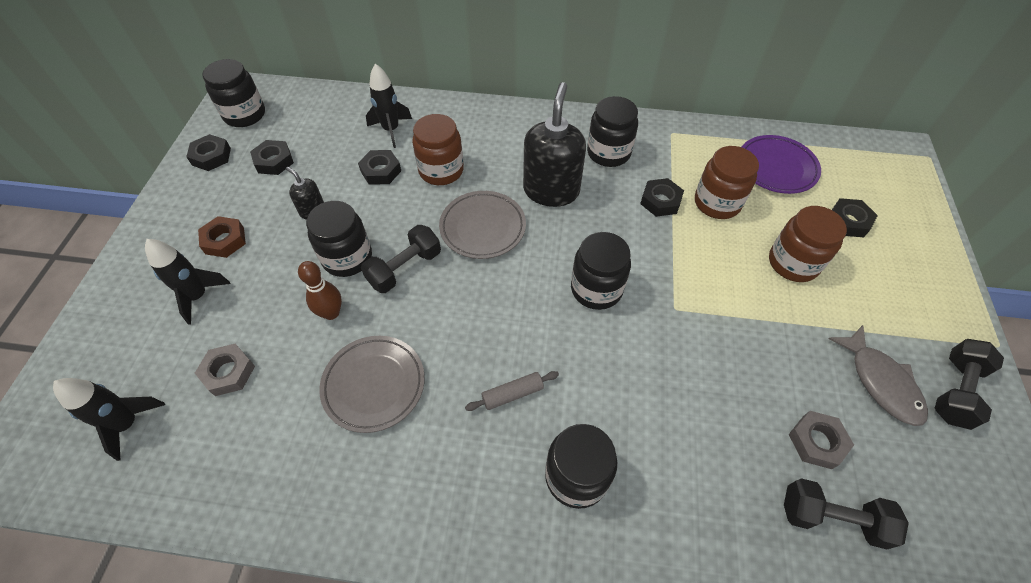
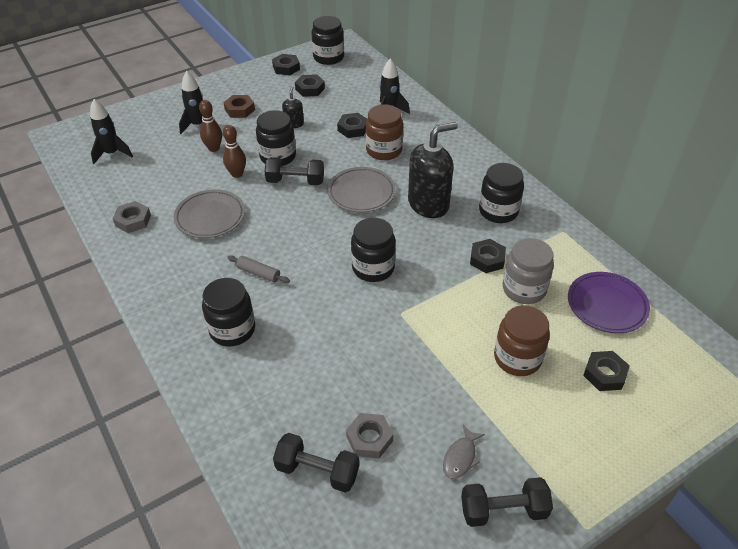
camera: 50 degrees right, 10 degrees down
(228, 372) = (167, 164): grey nut -> grey nut (133, 220)
(260, 307) = (214, 148): none -> brown bowling pin
(717, 203) = (524, 289): brown jar -> grey jar
(832, 518) = (317, 471): black dumbbell -> black dumbbell turned 45 degrees counterclockwise
(881, 382) = (460, 457): grey fish -> grey fish, size x0.62

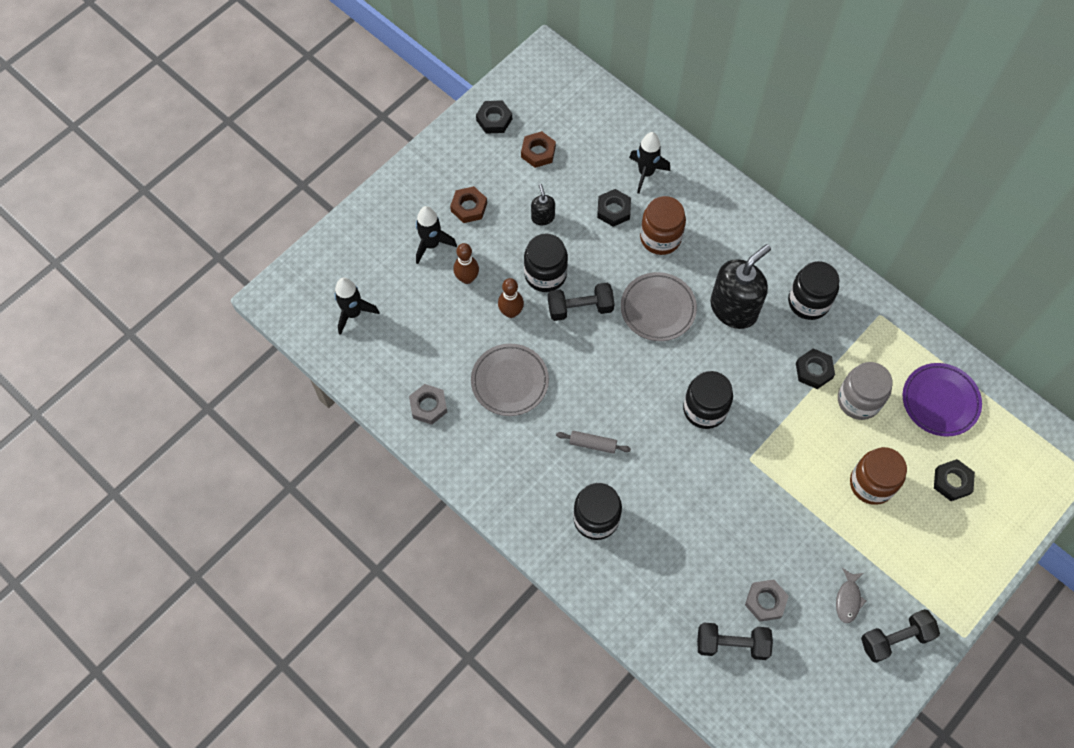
camera: 15 degrees left, 20 degrees up
(310, 89) = (538, 152): black nut -> brown nut
(328, 57) = (539, 89): black jar -> none

